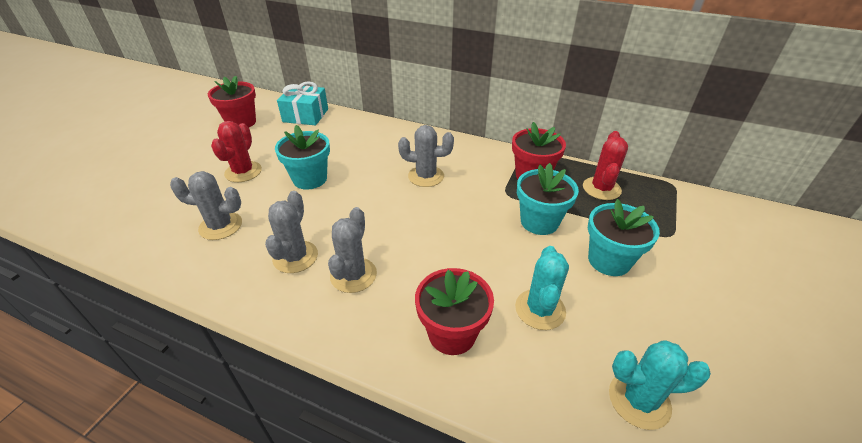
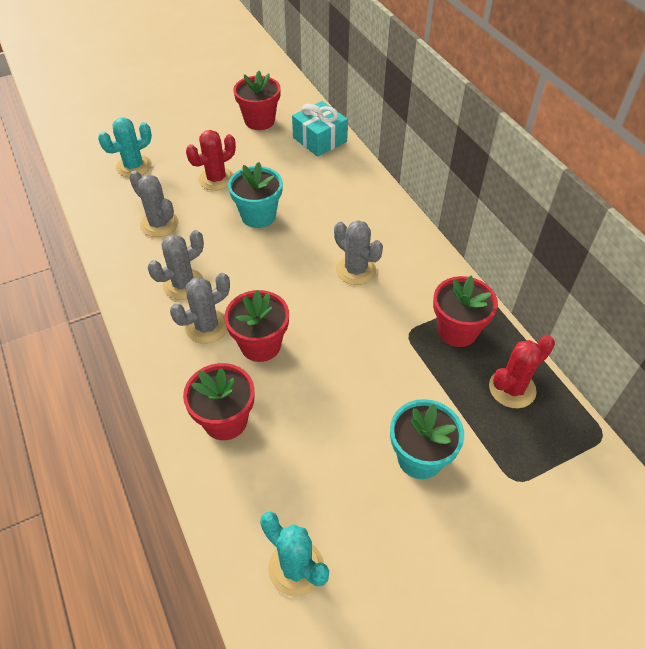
camera: 40 degrees right, 10 degrees up
(414, 261) = (260, 345): none -> red flower pot
(539, 222) = (403, 380): turquoise flower pot -> none
(540, 309) = (308, 452): turquoise cactus -> turquoise cactus (134, 166)

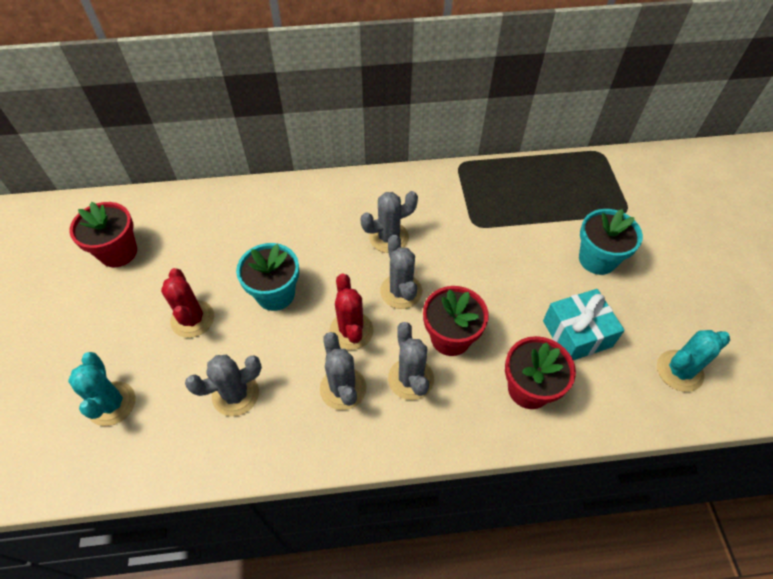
camera: 70 degrees left, 5 degrees up
(297, 295) = (401, 291): none -> grey cactus
(320, 139) = (189, 209): turquoise gift -> turquoise gift (577, 333)
(457, 330) = (484, 193): red flower pot -> none
(512, 388) = (549, 183): red cactus -> red cactus (351, 331)

